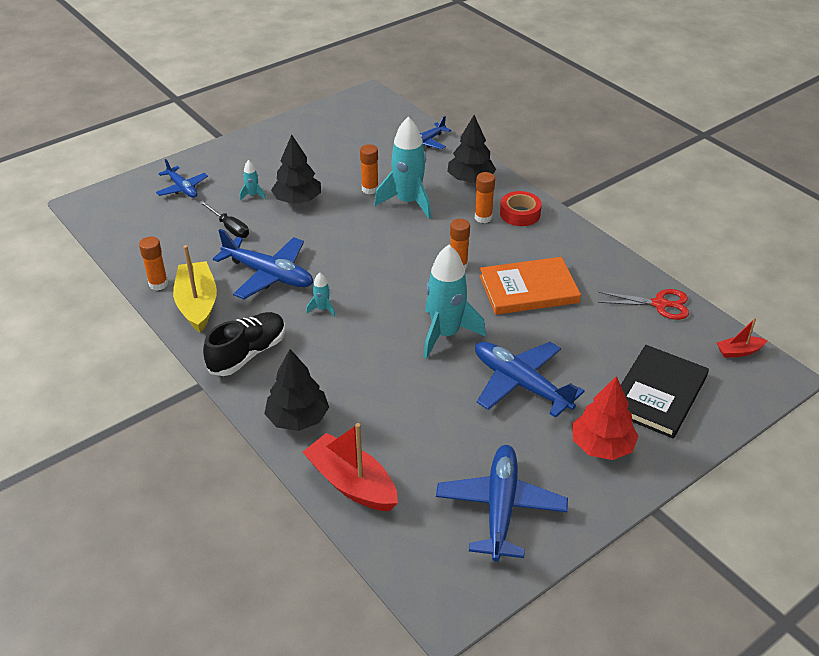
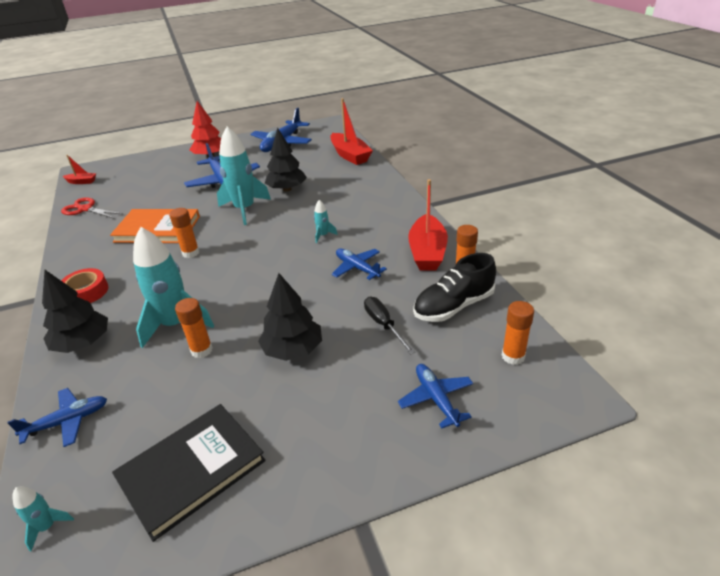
camera: 160 degrees left, 5 degrees down
(197, 304) = (427, 252): yellow boat -> red boat
(248, 354) = (392, 214): black shoe -> black shoe (453, 306)
(253, 195) = (344, 367): turquoise rocket -> turquoise rocket (47, 526)
(269, 275) = (357, 268): blue plane -> blue plane, size x0.59
(298, 418) = (368, 180): black tree -> black tree (287, 189)
(483, 218) = (123, 293): orange glue stick -> orange glue stick (513, 356)
(658, 394) = (154, 170): black book -> black book (191, 470)

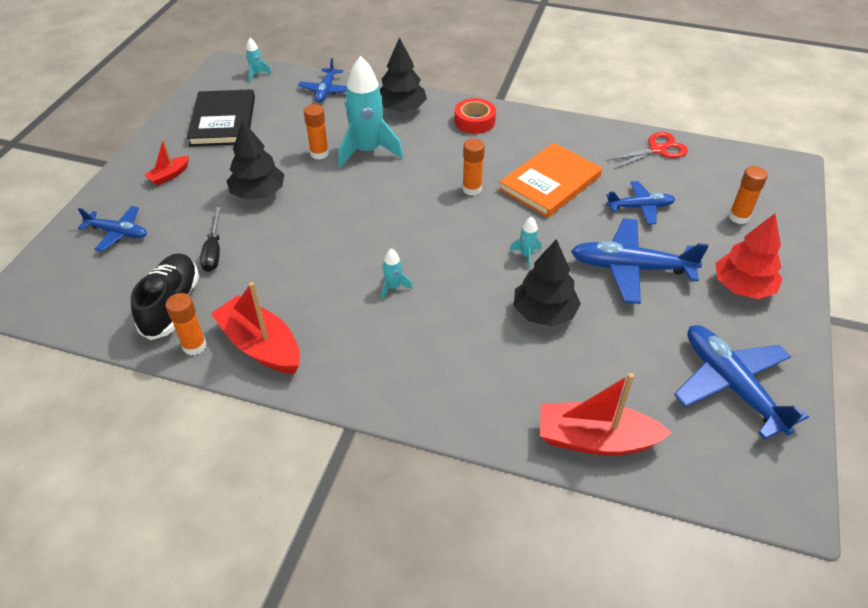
camera: 125 degrees right, 10 degrees up
(82, 182) = (748, 161): red boat -> red boat (169, 175)
(245, 209) = (526, 255): turquoise rocket -> turquoise rocket, size x0.43
(357, 268) = (305, 279): blue plane -> blue plane (640, 207)
(384, 325) = (214, 251): black screwdriver -> black screwdriver turned 75 degrees clockwise
(513, 356) = (82, 297): orange glue stick -> orange glue stick (739, 217)

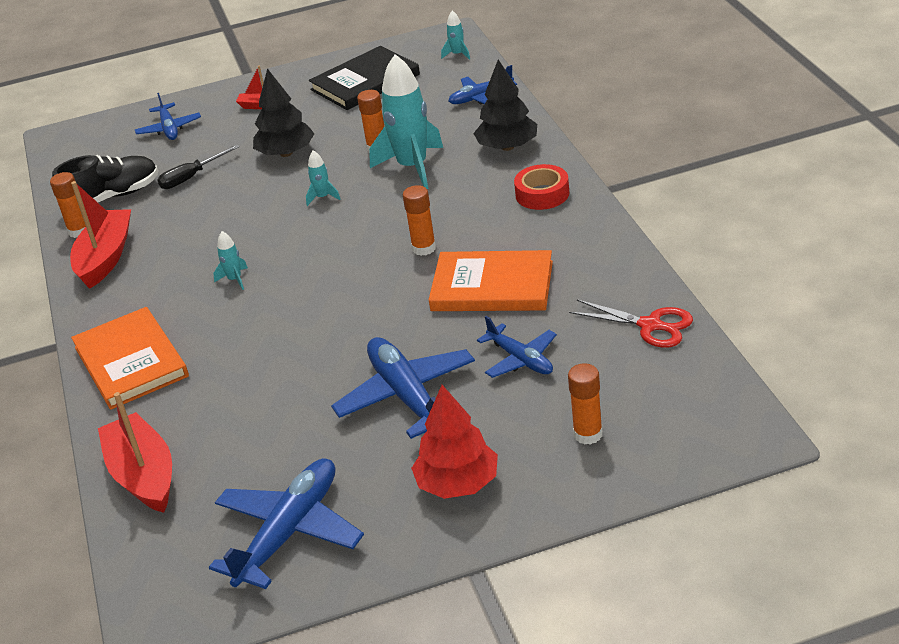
camera: 60 degrees right, 10 degrees down
(434, 388) = (131, 362): none -> orange book
(526, 255) = (356, 326): turquoise rocket -> turquoise rocket (323, 197)
(544, 312) = (283, 374): black tree -> none

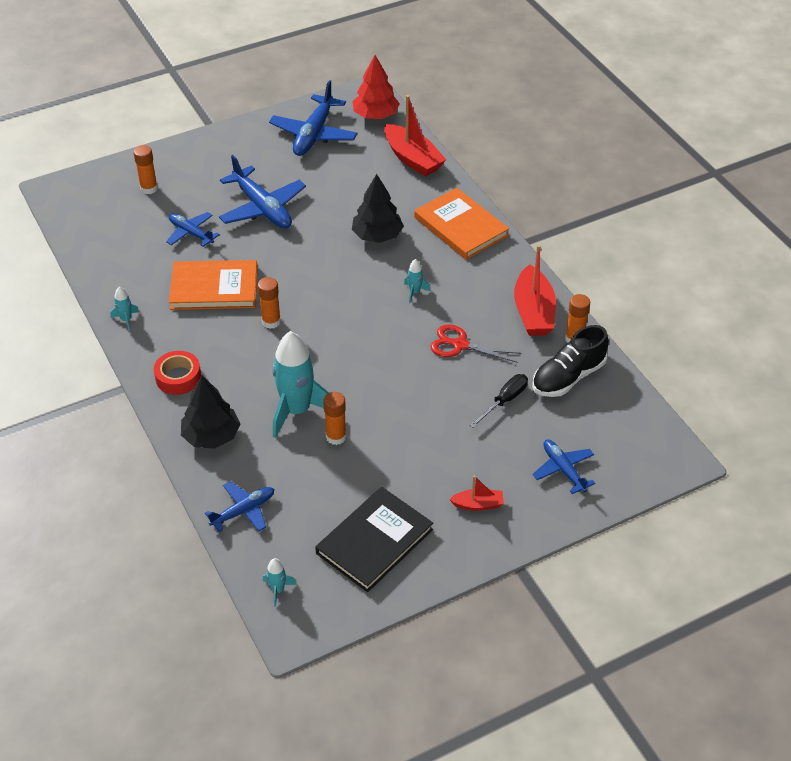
camera: 165 degrees right, 10 degrees up
(286, 153) = (424, 431): black tree -> black tree (377, 235)
(323, 197) = (370, 375): turquoise rocket -> turquoise rocket (126, 320)
(457, 484) = (224, 160): red tree -> red tree (375, 115)
(650, 325) = (103, 259): red scissors -> red scissors (460, 345)

